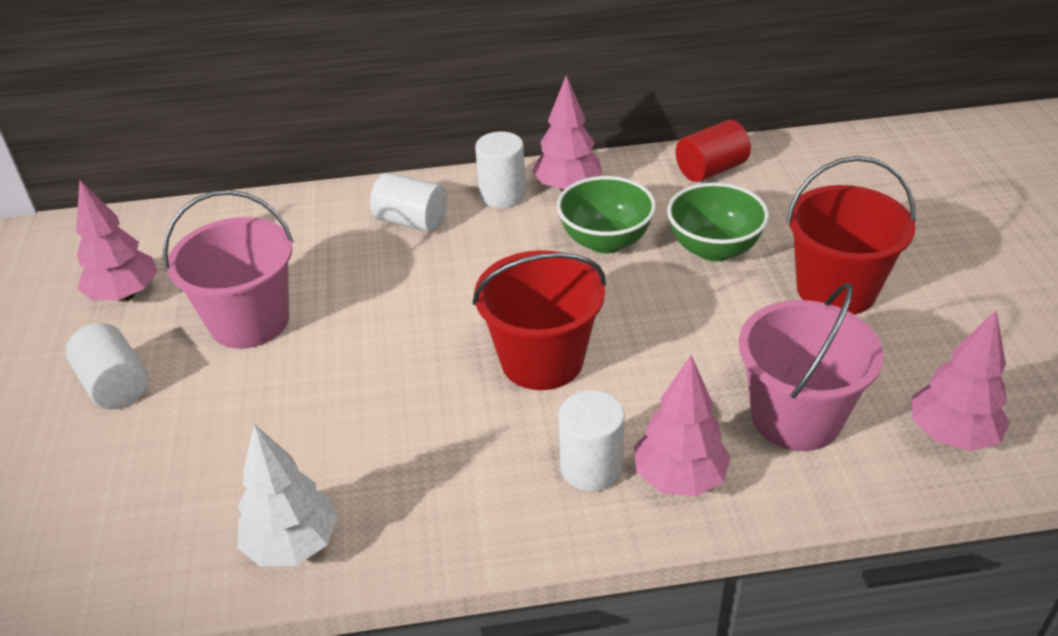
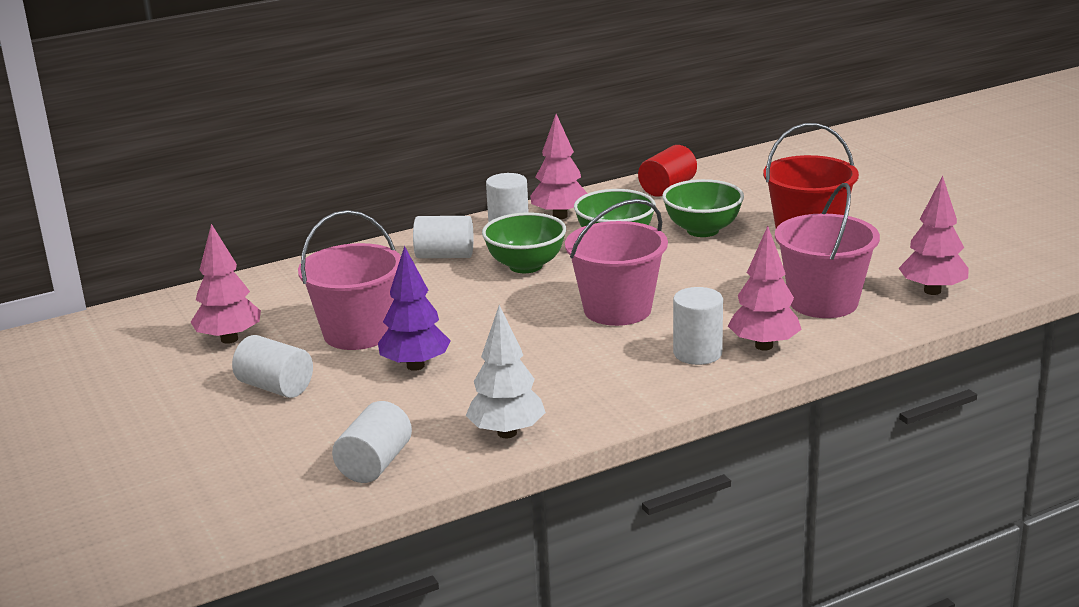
camera: 20 degrees left, 15 degrees down
(123, 552) = (375, 464): none -> white cylinder
(272, 393) = (415, 366): none -> purple tree
(485, 259) = (526, 266): none -> green bowl
(542, 360) = (617, 309): red bucket -> pink bucket

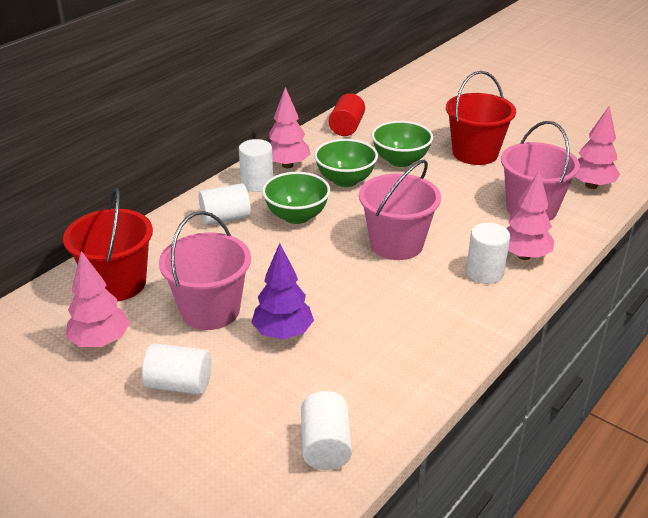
camera: 25 degrees left, 10 degrees up
(284, 295) = (117, 283): none -> red bucket
(507, 433) = (406, 384): white tree -> none

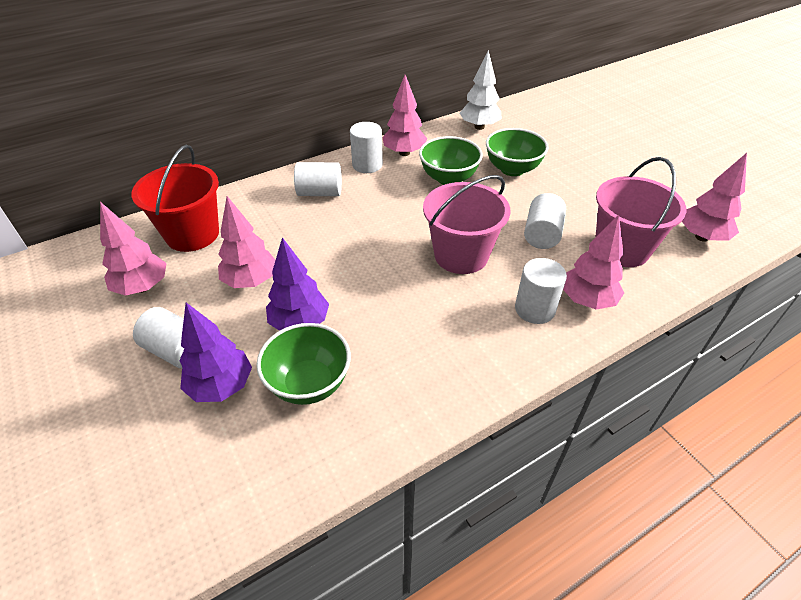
camera: 20 degrees right, 10 degrees up
(210, 310) = (251, 281): pink bucket -> pink tree
(243, 400) = (221, 386): none -> purple tree
(296, 216) = (383, 204): green bowl -> green bowl (309, 383)
(325, 446) = (264, 464): white cylinder -> white cylinder (542, 234)
(347, 127) = (479, 127): red cylinder -> white tree
(475, 153) = (591, 176): red bucket -> none

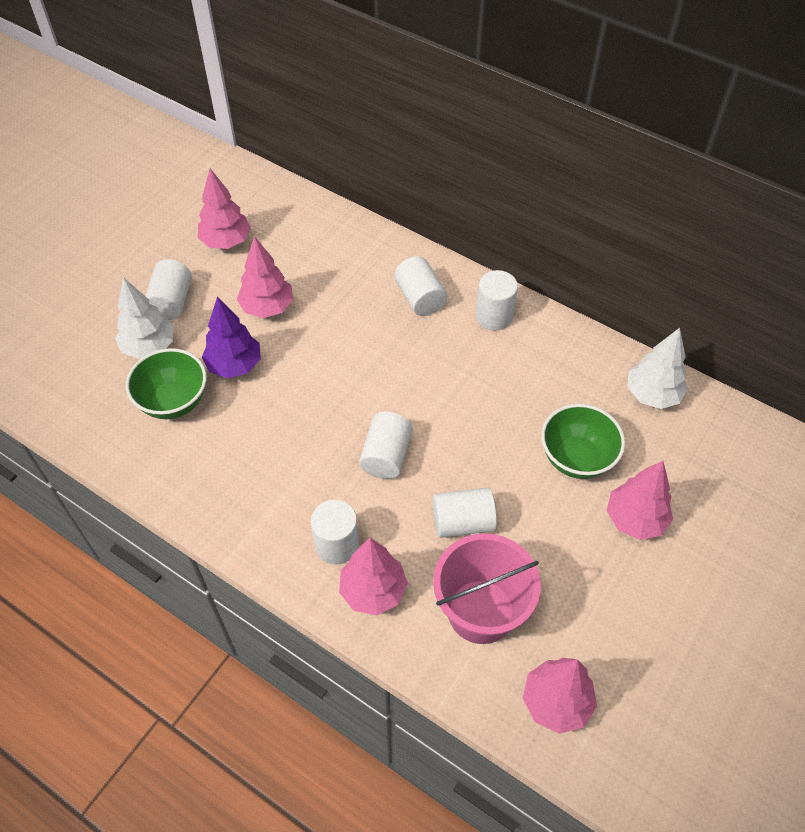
camera: 65 degrees right, 10 degrees up
(192, 234) = (305, 236): red bucket -> none
(221, 386) = (149, 347): purple tree -> white tree
(404, 153) = (540, 340): pink tree -> pink tree (635, 519)
(448, 178) = (516, 400): green bowl -> none
(461, 255) = (386, 456): pink bucket -> white cylinder

